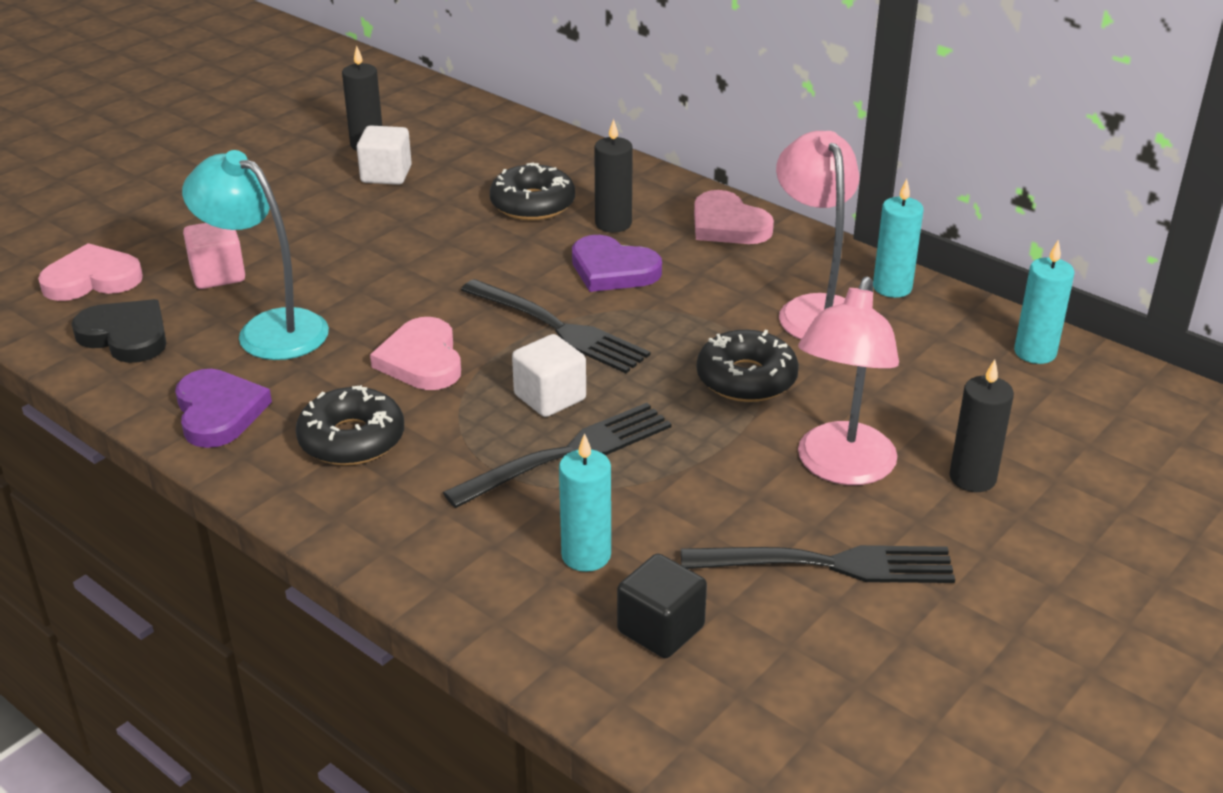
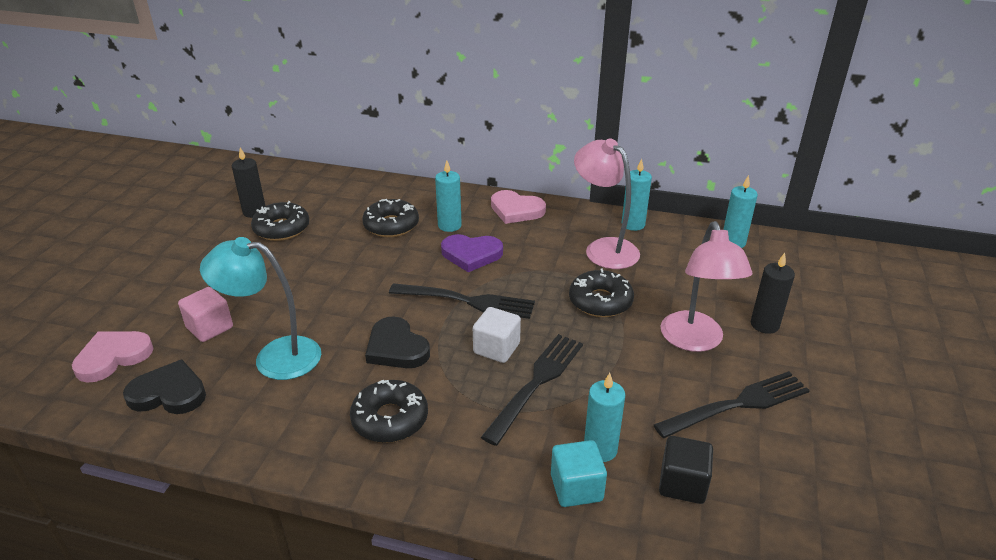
camera: 25 degrees left, 0 degrees up
(218, 412) = (280, 430): purple heart -> none
(386, 174) = (282, 229): white cube -> black donut
(421, 360) = (396, 348): pink heart -> black heart
(518, 587) = (576, 488): none -> turquoise cube
(613, 223) = (449, 225): black candle -> turquoise candle

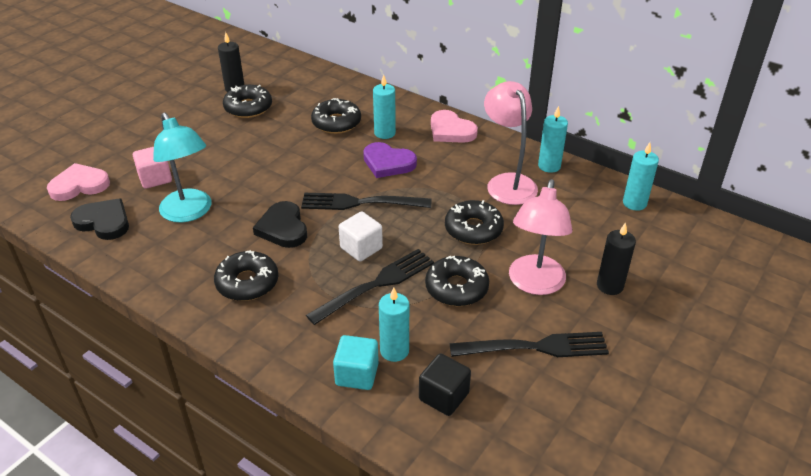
camera: 20 degrees right, 5 degrees up
(274, 357) = (189, 213): turquoise lamp -> turquoise lamp turned 150 degrees counterclockwise
(467, 301) = (360, 203): black fork -> black fork turned 150 degrees clockwise
(621, 365) = (456, 288): none -> black donut

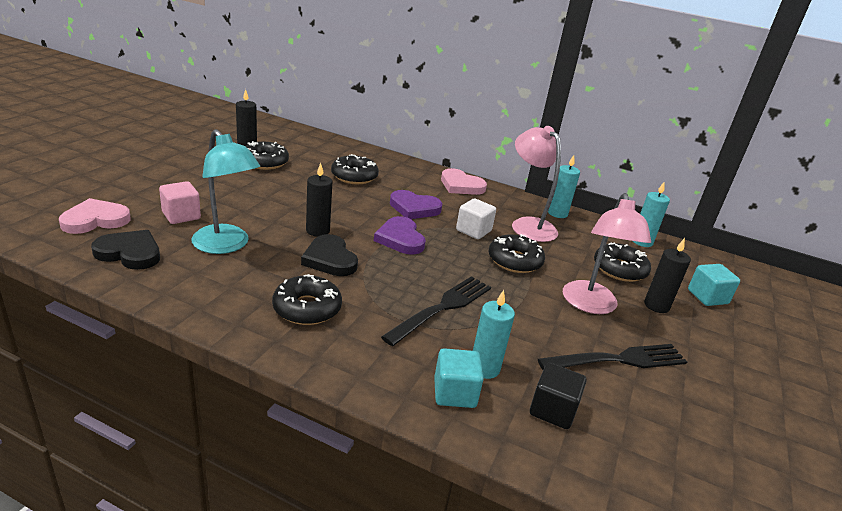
camera: 15 degrees left, 10 degrees down
(280, 194) = (317, 231): none -> black candle
(360, 203) = (400, 239): black fork -> purple heart
(361, 248) = (415, 276): white cube -> white cube (473, 231)
(384, 133) = (402, 185): turquoise candle -> none
(456, 288) = (521, 309): black donut -> black donut (619, 269)
(677, 276) = (707, 297): none -> turquoise cube

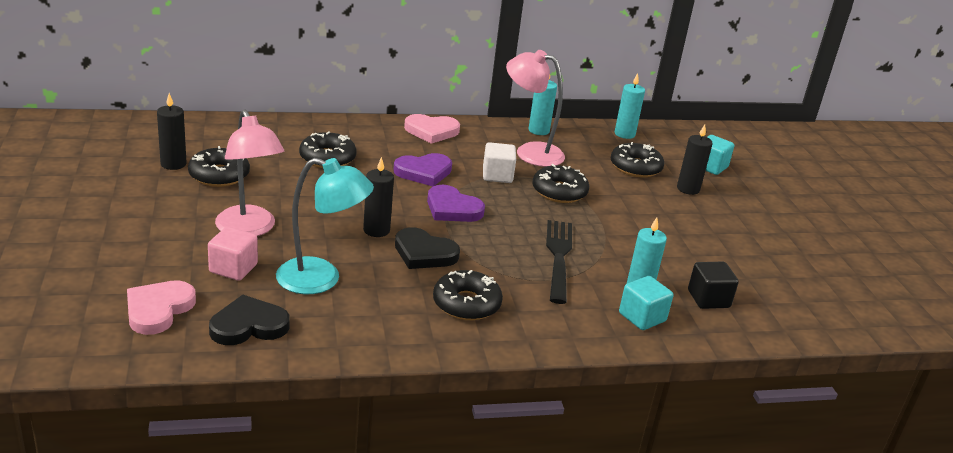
camera: 35 degrees left, 0 degrees up
(590, 305) = (649, 208): pink lamp -> pink lamp (249, 229)
(618, 360) = (707, 244): black fork -> none

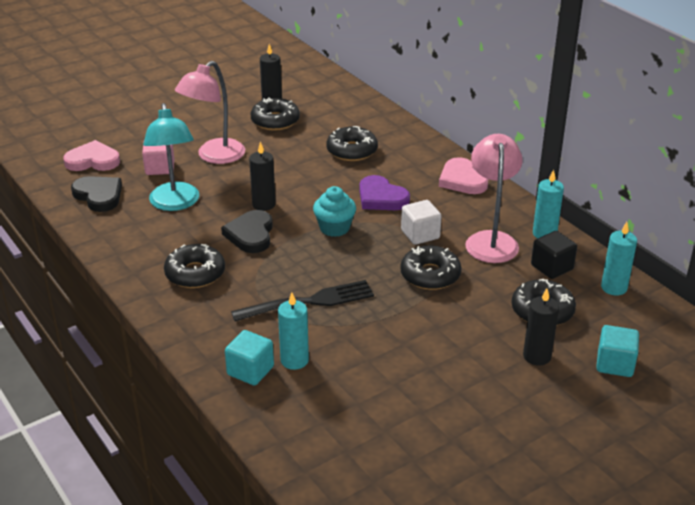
camera: 70 degrees right, 5 degrees up
(452, 208) = (334, 228): purple heart -> turquoise cupcake
(708, 299) = (317, 408): black cube -> black cube (552, 267)

